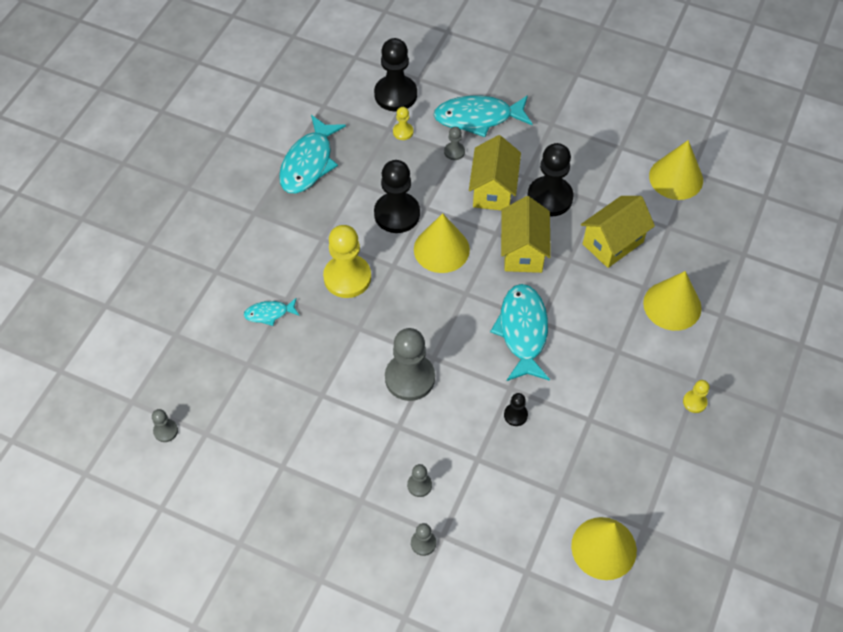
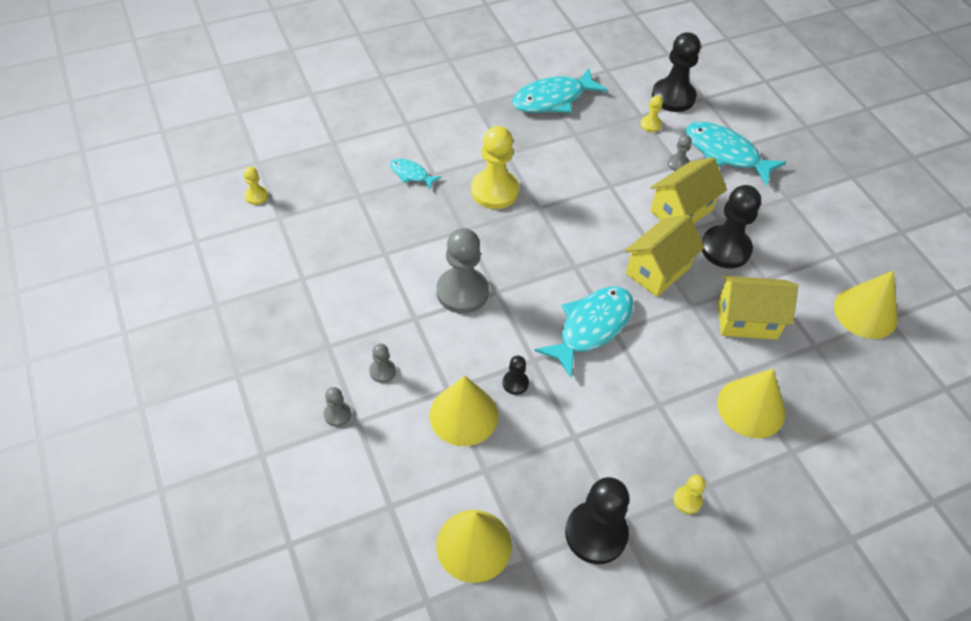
camera: 40 degrees right, 5 degrees down
(166, 431) = (256, 196): grey pawn -> yellow pawn
(397, 214) = (582, 175): black pawn -> black pawn (596, 533)
(441, 249) = (590, 222): yellow cone -> yellow cone (463, 415)

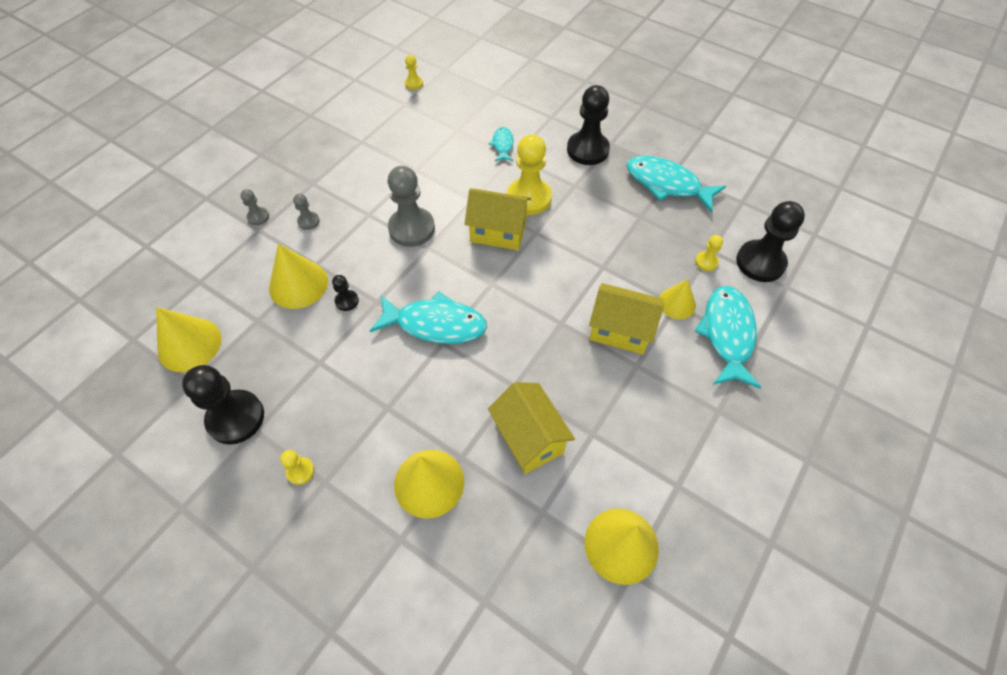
camera: 60 degrees right, 5 degrees up
(658, 270) = (534, 343): yellow house -> yellow house (498, 232)
(678, 164) = (677, 303): grey pawn -> yellow cone
(725, 249) = (603, 385): black pawn -> black pawn (587, 150)

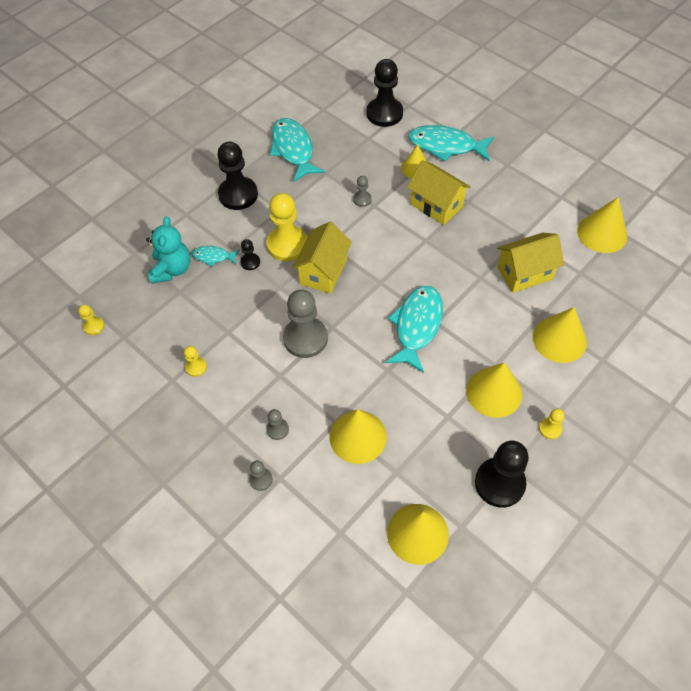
camera: 80 degrees left, 0 degrees up
(347, 301) = (383, 394): black pawn -> black pawn (250, 262)
(350, 408) = (494, 392): none -> yellow cone
(482, 119) = (172, 269): none -> turquoise teddy bear
(609, 255) = (362, 199): none -> grey pawn
(620, 330) = (436, 205): yellow house -> yellow house turned 75 degrees counterclockwise
(667, 184) = (293, 149): turquoise fish -> turquoise fish turned 120 degrees clockwise
(706, 262) = (379, 143): yellow pawn -> yellow pawn (196, 367)

